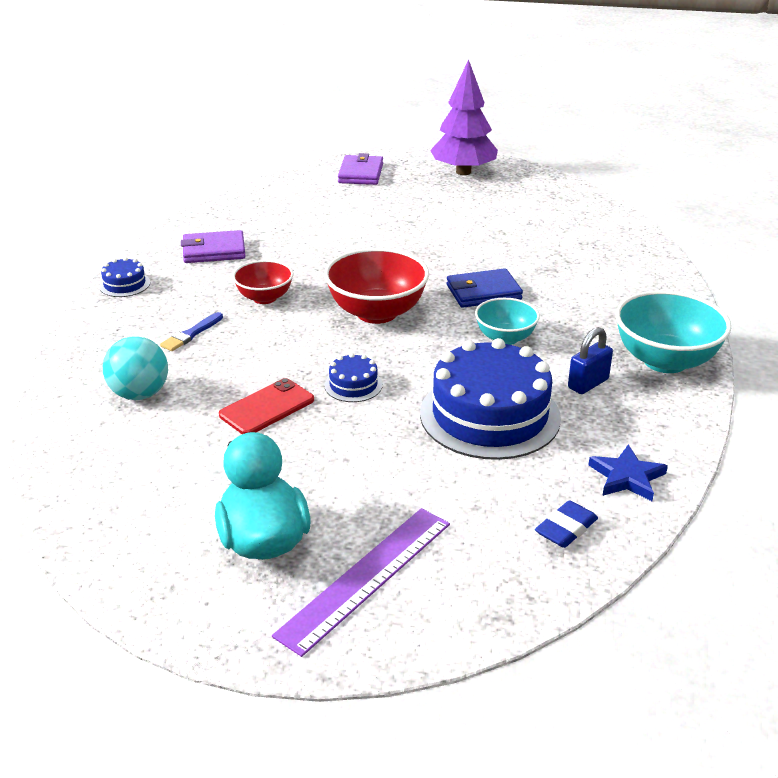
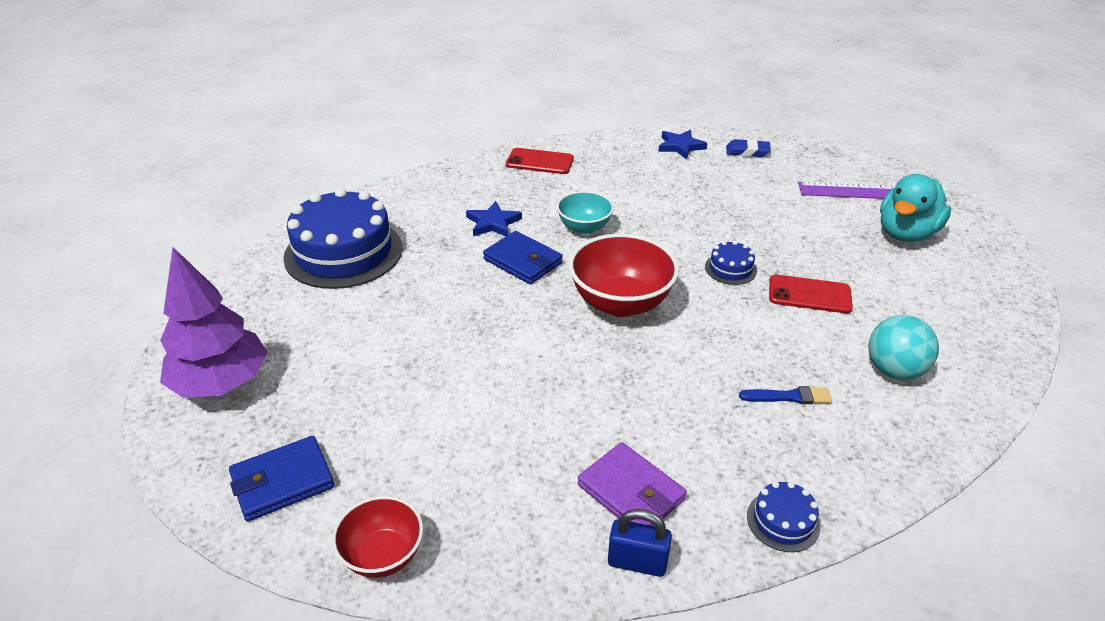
camera: 125 degrees left, 5 degrees up
(264, 298) = (676, 385): red bowl -> red bowl (383, 555)
(361, 173) = (282, 481): purple wallet -> blue wallet
(490, 415) = (686, 203): blue cake -> blue cake (343, 252)
(559, 298) = (493, 223): none -> blue star
(588, 384) = (603, 180): blue padlock -> blue padlock (637, 562)
(665, 361) = (539, 162): turquoise bowl -> red phone

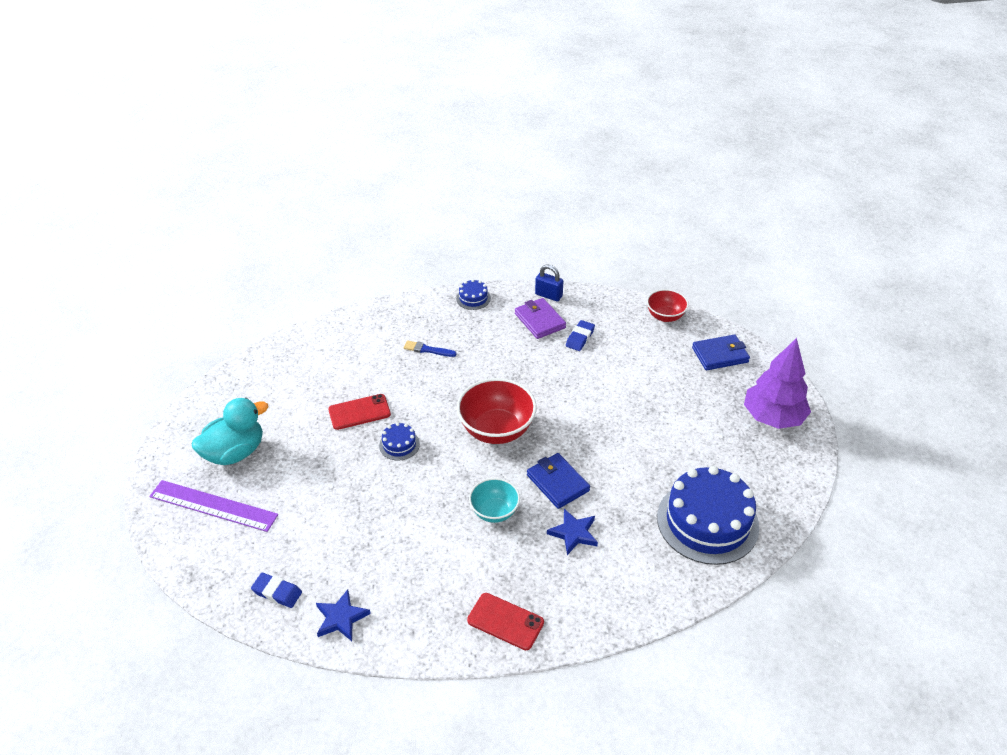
camera: 165 degrees left, 5 degrees up
(545, 468) = (580, 338): none -> blue eraser
(809, 294) = (359, 412): red phone -> red phone turned 45 degrees counterclockwise
(894, 370) = (353, 353): turquoise ball -> none

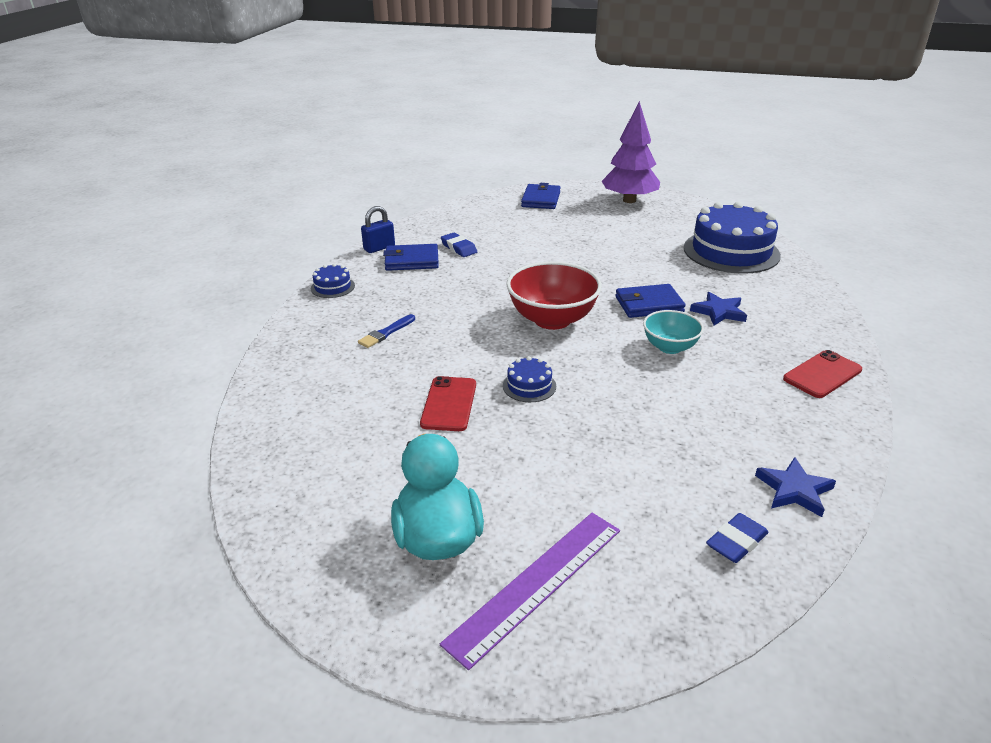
camera: 65 degrees left, 10 degrees down
(540, 321) = (412, 261): purple wallet -> blue wallet
(665, 316) = (470, 207): red bowl -> none

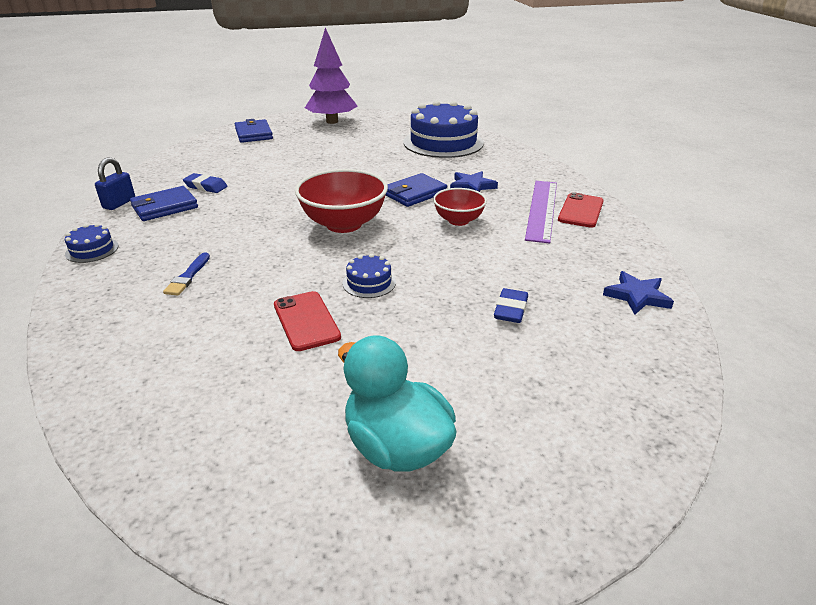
camera: 30 degrees left, 0 degrees up
(536, 584) = (520, 449): purple ruler -> purple ruler (542, 209)
(670, 347) = (458, 220): turquoise bowl -> red bowl
(736, 542) = (635, 349): blue eraser -> blue eraser (510, 310)

